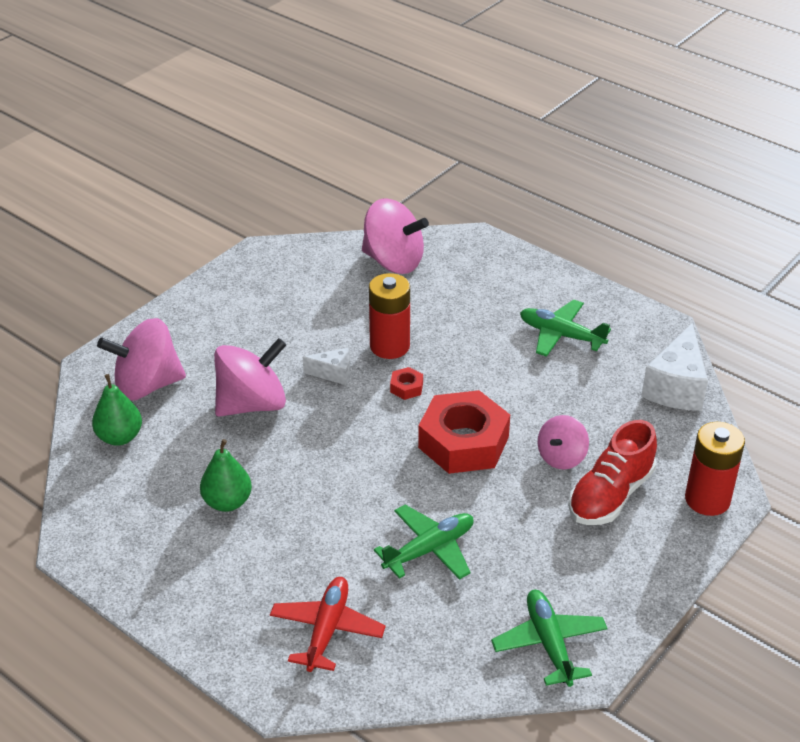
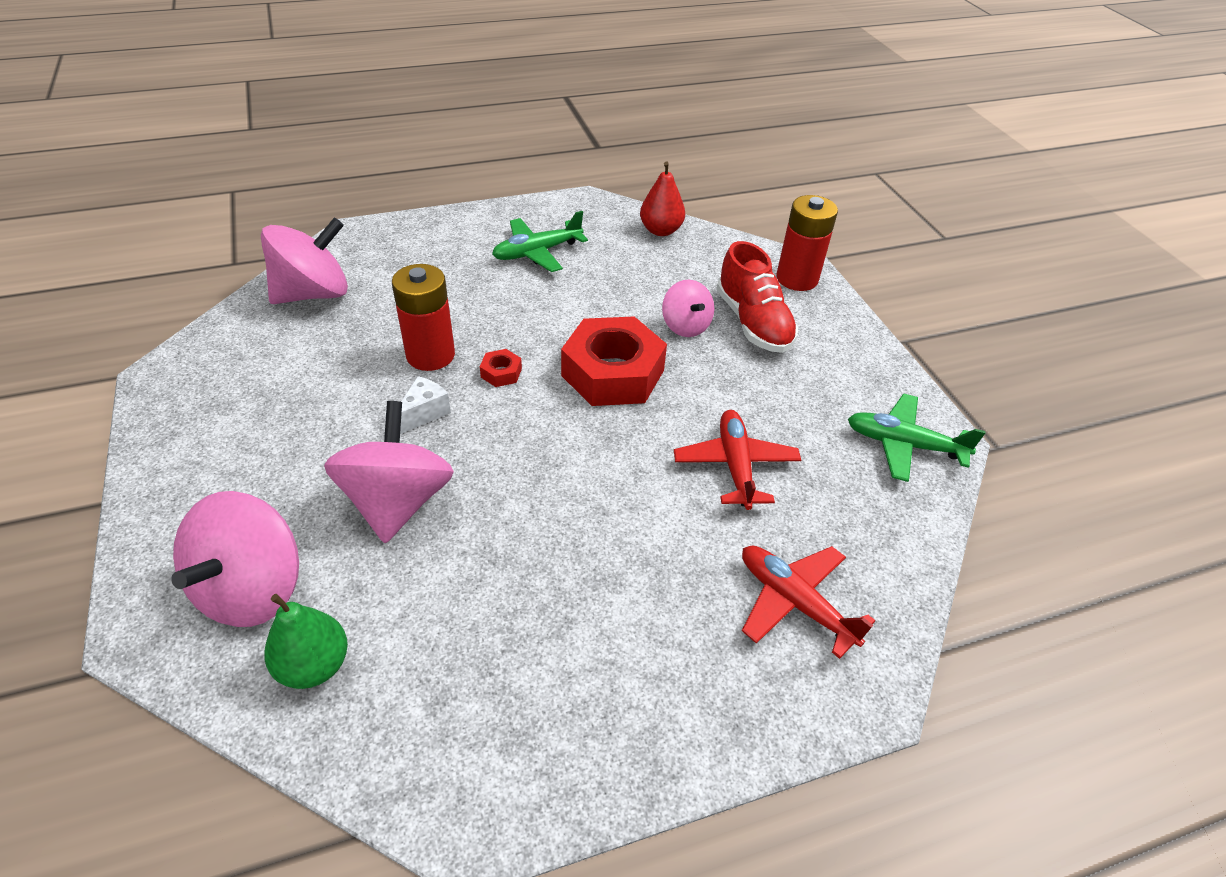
camera: 60 degrees left, 5 degrees up
(227, 502) = (534, 601): green pear -> none
(429, 549) = (735, 465): green plane -> red plane
(676, 387) = (660, 230): white cheese -> red pear

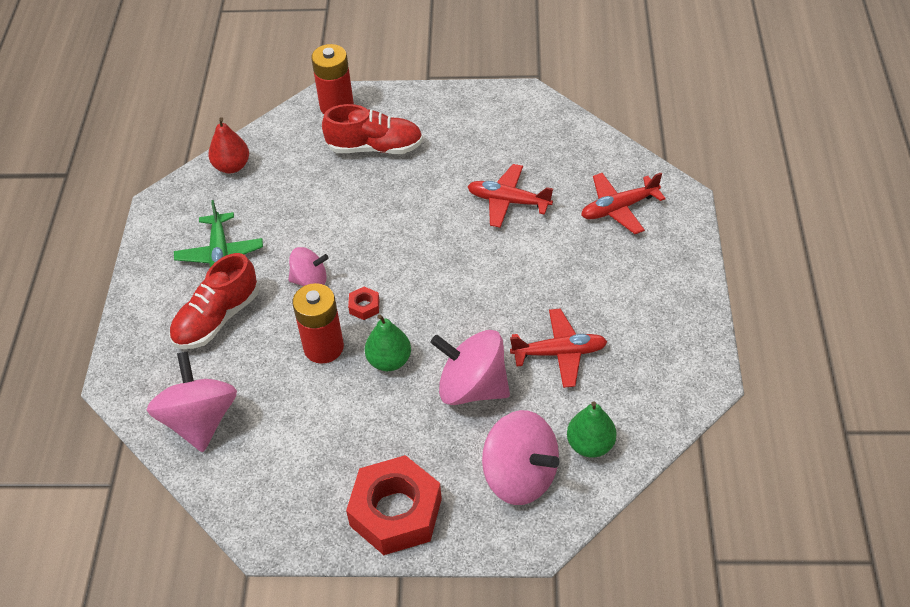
camera: 65 degrees left, 5 degrees up
(423, 413) = (389, 361): white cheese -> green pear
(449, 272) = (217, 319): none -> red shoe
(480, 587) = (559, 353): none -> red plane
(613, 373) = (393, 241): red nut -> red nut (395, 512)
(685, 326) = (361, 186): pink spinning top -> pink spinning top (310, 280)
(903, 445) = (522, 116): green plane -> none

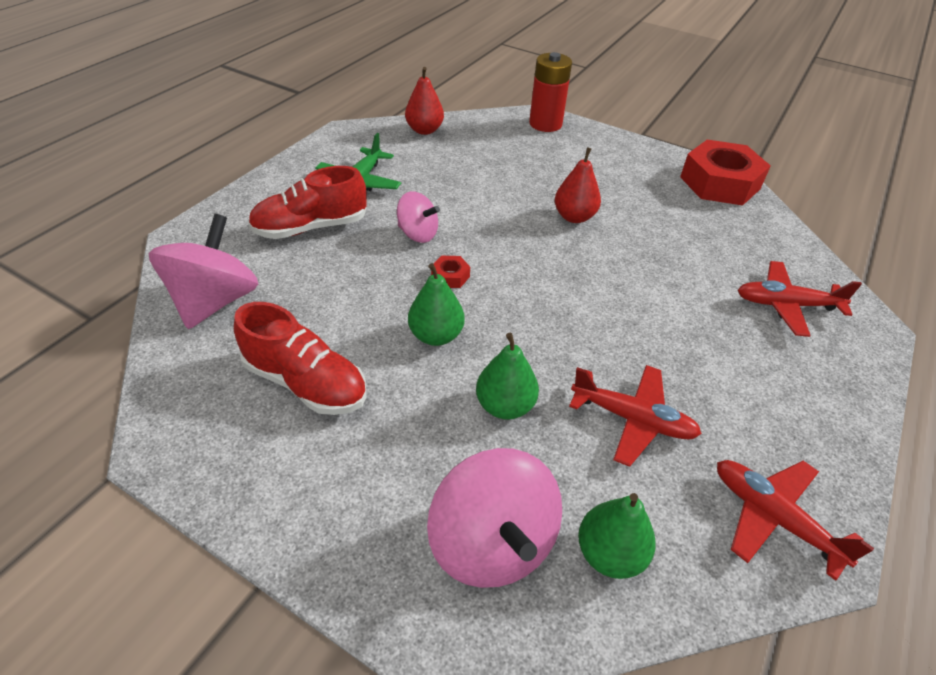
camera: 25 degrees right, 5 degrees down
(323, 347) = (382, 293): red battery -> none
(375, 147) = (557, 162): red shoe -> red shoe (306, 382)
(395, 512) = (315, 500): red nut -> red nut (719, 183)
(424, 201) = (574, 217): none -> red pear
(472, 387) = (505, 406): pink spinning top -> green pear
(508, 201) = (661, 250): red plane -> red plane (773, 517)

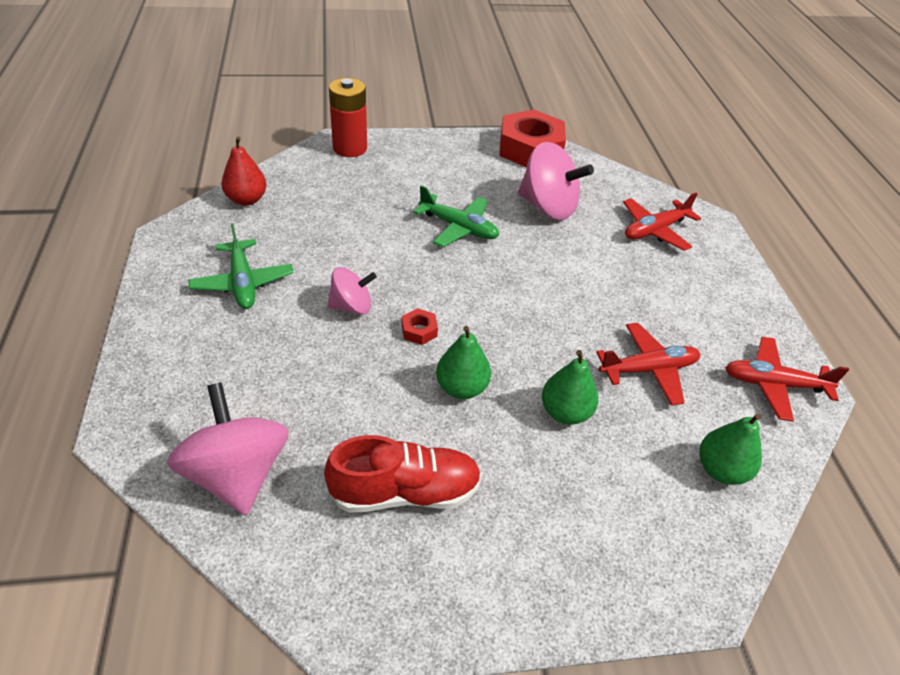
camera: 40 degrees left, 0 degrees up
(311, 227) = (246, 351): red shoe -> none
(492, 543) = (655, 514): pink spinning top -> pink spinning top (548, 207)
(574, 217) = (459, 228): red pear -> green plane

